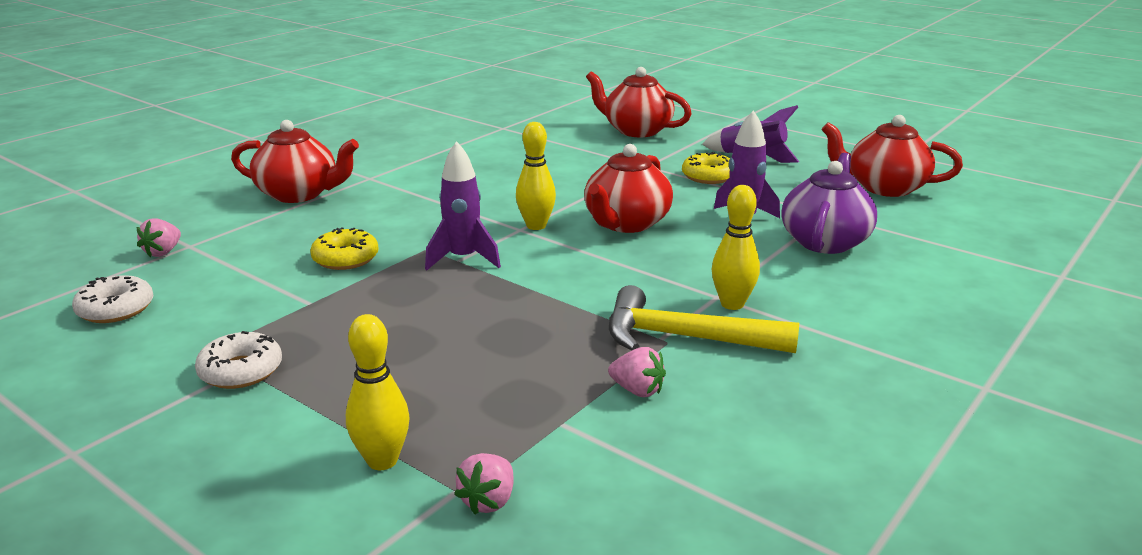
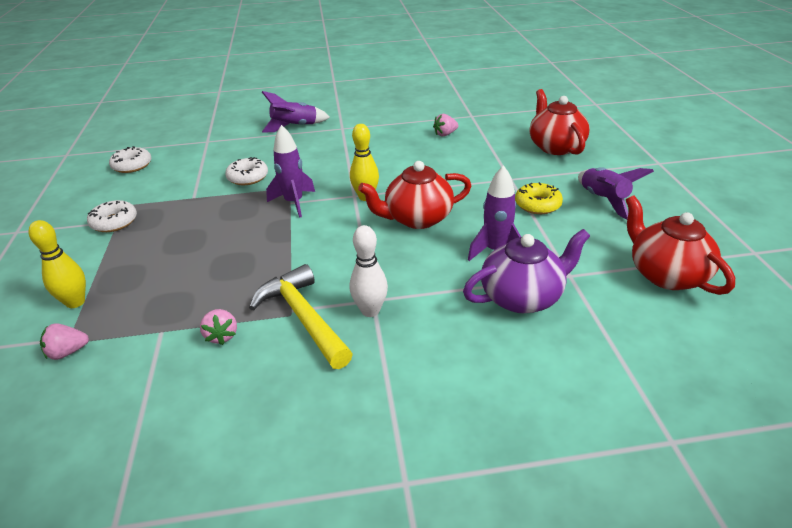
camera: 45 degrees right, 10 degrees up
(163, 252) = (193, 141): pink strawberry -> pink strawberry (445, 134)
(299, 194) = (295, 127): red teapot -> purple rocket
(345, 258) = (248, 177): yellow donut -> white donut
(732, 304) = (370, 311): yellow bowling pin -> white bowling pin

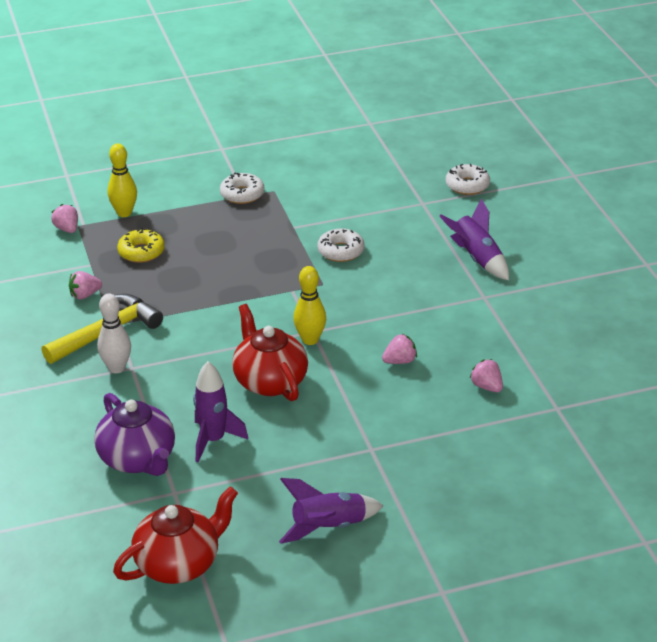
camera: 80 degrees right, 0 degrees up
(132, 165) = (353, 171): white donut -> white donut (467, 185)
(294, 203) = (291, 293): purple rocket -> none
(407, 162) = (400, 361): none -> pink strawberry
(537, 204) = (311, 471): yellow donut -> yellow donut (141, 252)
(555, 147) = (471, 491): red teapot -> none

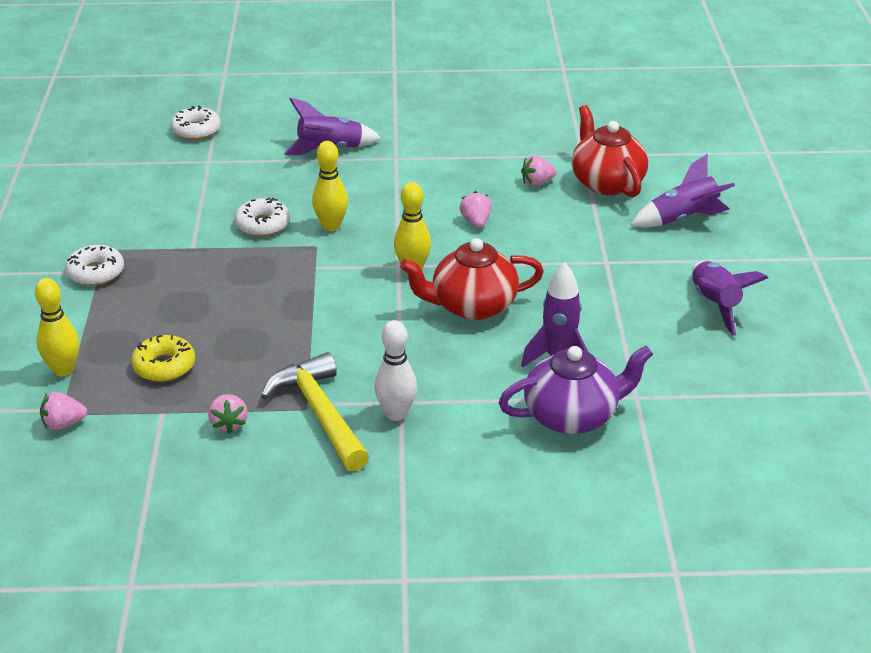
camera: 75 degrees left, 0 degrees up
(179, 564) = (749, 407): red teapot -> red teapot (606, 183)
(355, 285) = (331, 226): none -> yellow bowling pin
(470, 491) = (682, 219): none -> purple rocket

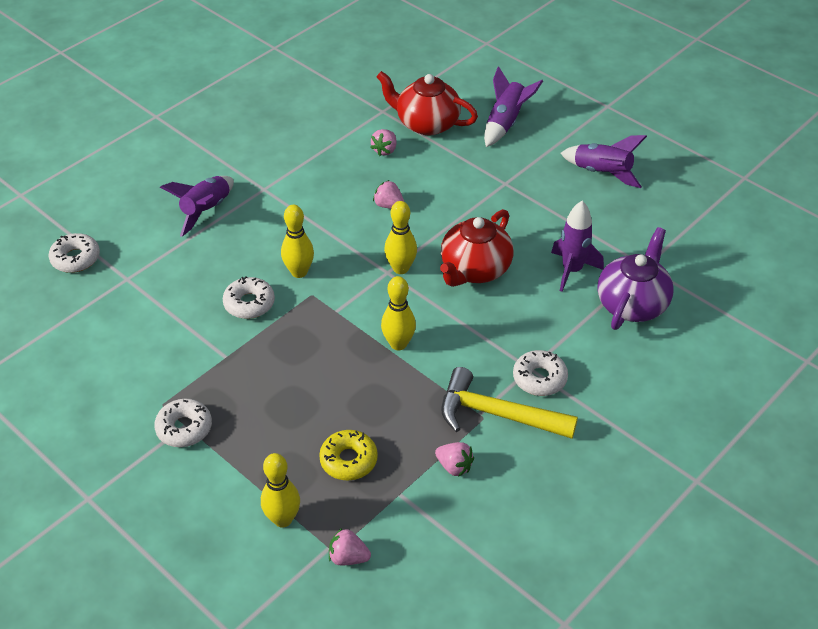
camera: 45 degrees left, 10 degrees up
(63, 424) = (348, 557): pink strawberry -> pink strawberry turned 75 degrees clockwise
(325, 317) = (398, 344): none -> yellow bowling pin
(396, 414) = (539, 378): white bowling pin -> white donut

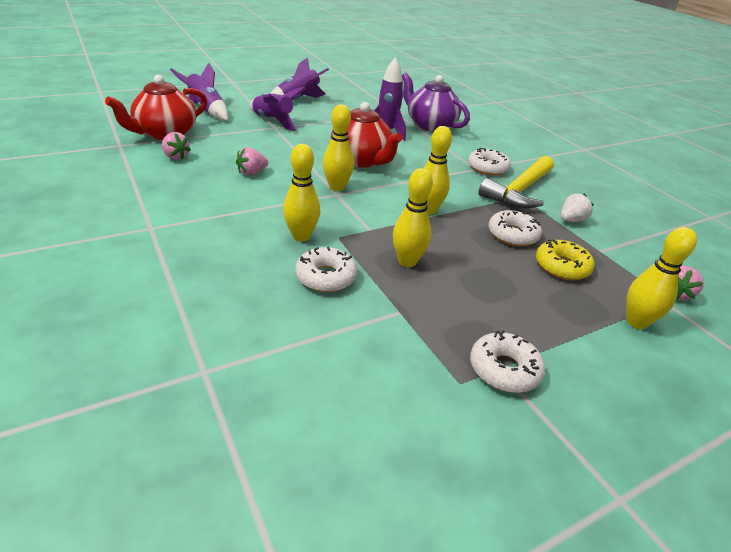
camera: 75 degrees left, 10 degrees down
(75, 258) = (106, 425): white donut -> white donut (512, 235)
(206, 211) = (141, 273): purple rocket -> purple rocket (273, 121)
(297, 347) = (407, 261): none -> yellow bowling pin
(454, 466) = (571, 220): pink strawberry -> white strawberry

